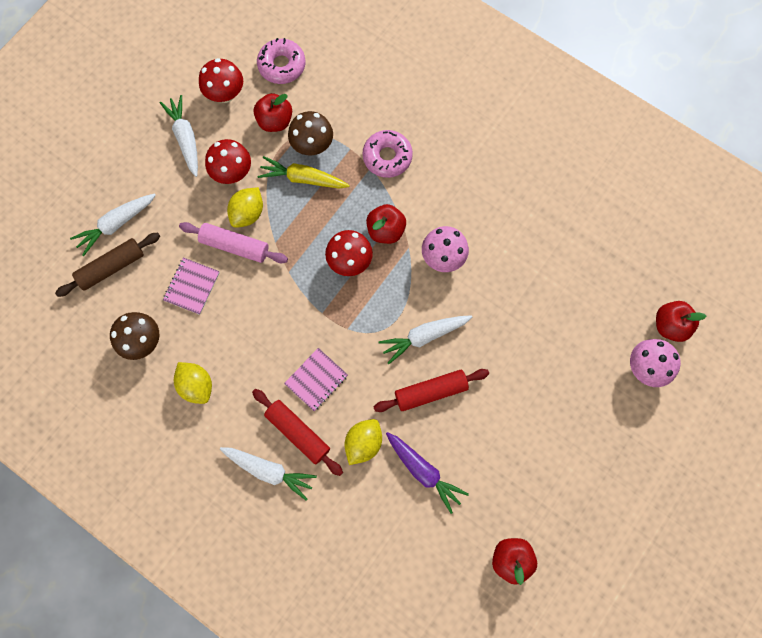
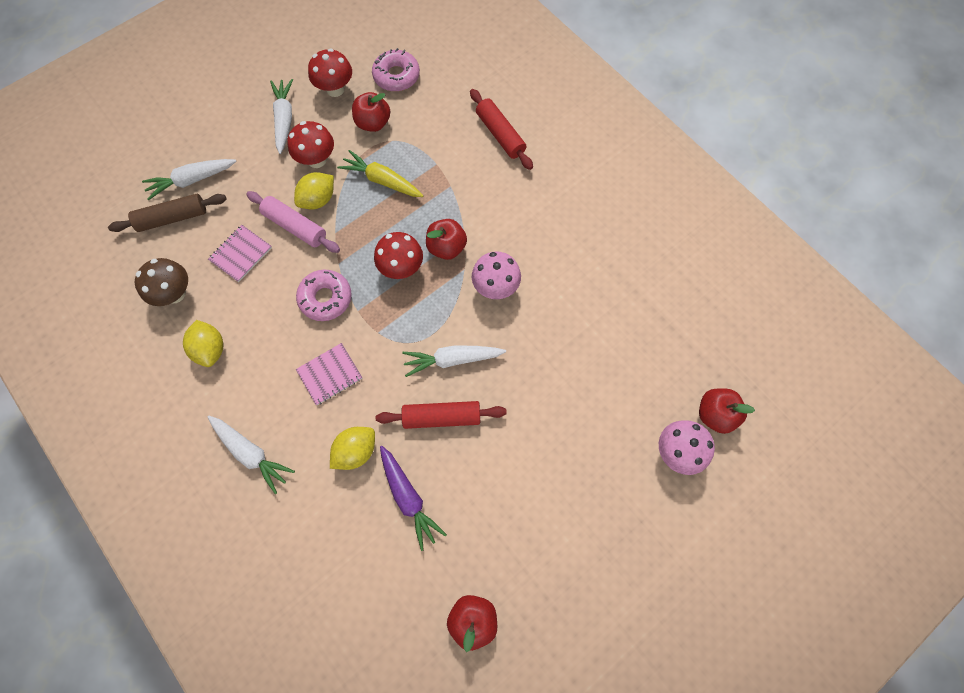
camera: 15 degrees right, 5 degrees down
(298, 433) = (293, 423): red rolling pin -> red rolling pin (500, 135)
(312, 145) = (401, 153): brown mushroom -> none
(387, 157) = (470, 180): pink donut -> pink donut (325, 298)

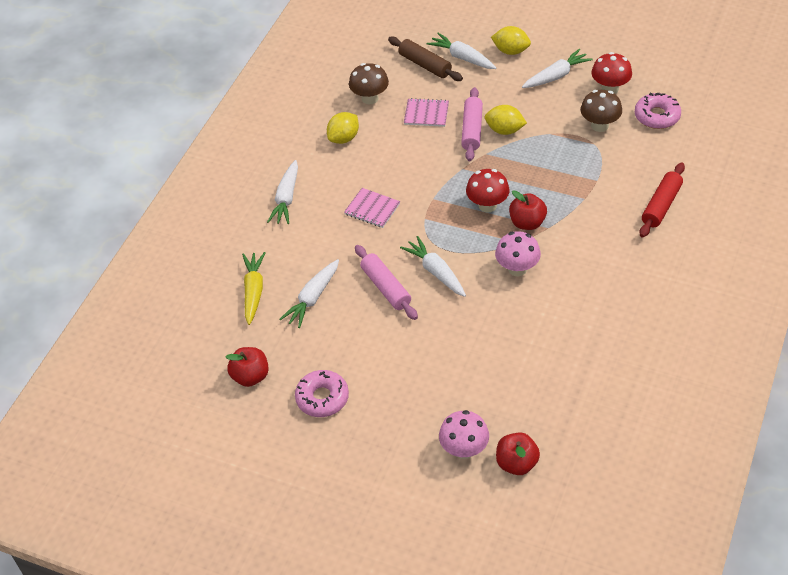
camera: 65 degrees right, 20 degrees down
(317, 160) = (538, 111): red mushroom -> none
(325, 298) = (428, 176): pink donut -> pink donut (322, 398)
(356, 451) = (326, 252): yellow lemon -> yellow lemon (511, 51)
(373, 123) = (599, 125): red apple -> brown mushroom
(382, 180) = (553, 156): yellow carrot -> yellow carrot (253, 291)
(408, 498) = (313, 298): purple carrot -> white carrot
(442, 417) = (386, 288): red rolling pin -> pink rolling pin

